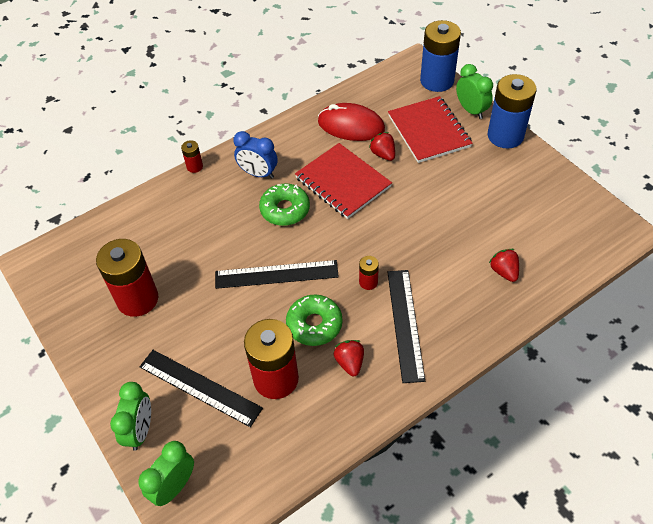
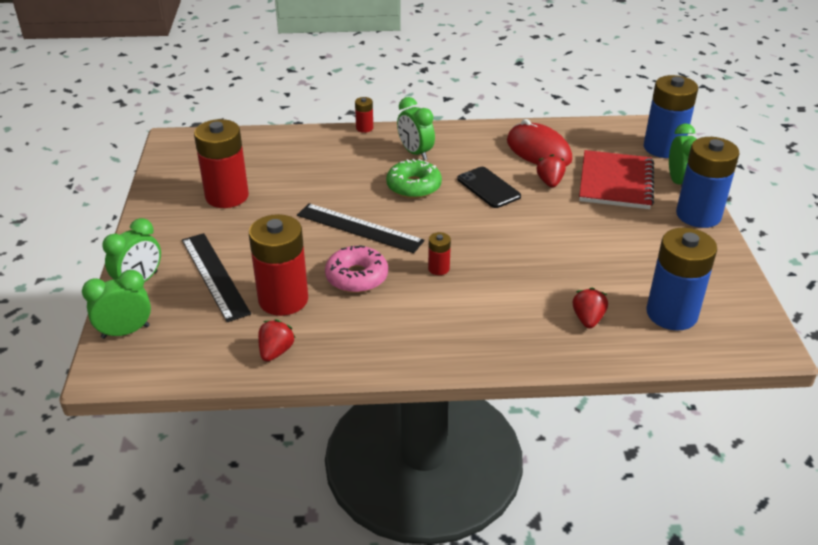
camera: 30 degrees right, 15 degrees down
(258, 174) = (415, 153): blue clock -> green clock
(314, 324) = (357, 277): green donut -> pink donut
(343, 182) = (488, 188): red notebook -> black phone
(350, 362) = (360, 318): red strawberry -> red strawberry (276, 351)
(405, 324) = (443, 314): black ruler -> none
(551, 236) = (671, 314): none -> blue battery

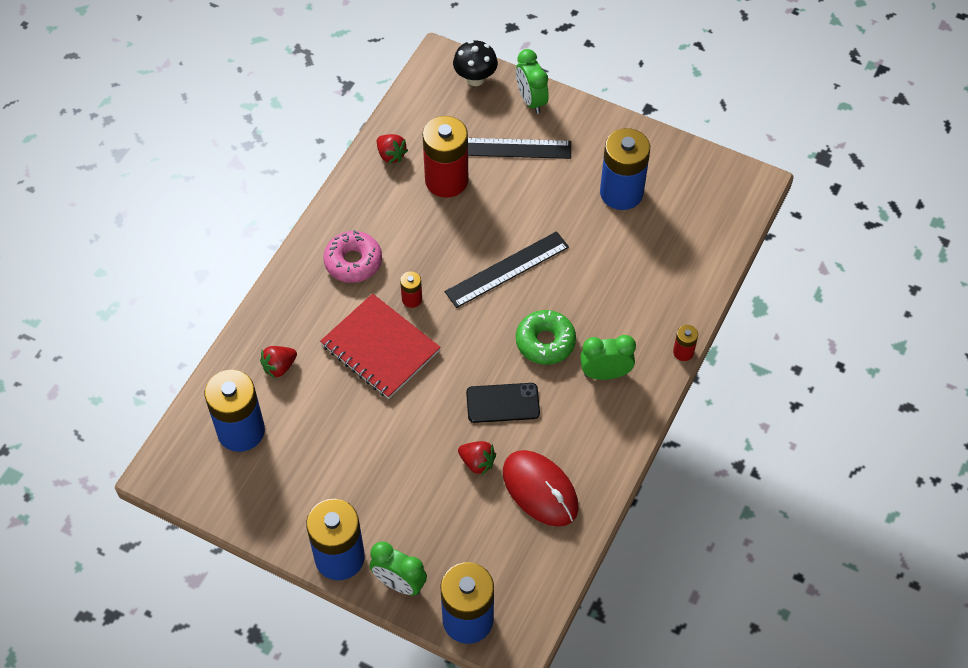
camera: 120 degrees right, 20 degrees up
(125, 332) = (475, 78): green clock -> black mushroom
(227, 196) = (621, 192): red battery -> blue battery
(357, 277) = (440, 238): pink donut -> pink donut (353, 262)
(538, 150) = (540, 490): red mouse -> red mouse turned 60 degrees clockwise
(588, 319) = (279, 367): red strawberry -> red strawberry turned 105 degrees clockwise
(615, 182) = (439, 523): red notebook -> red notebook (380, 348)

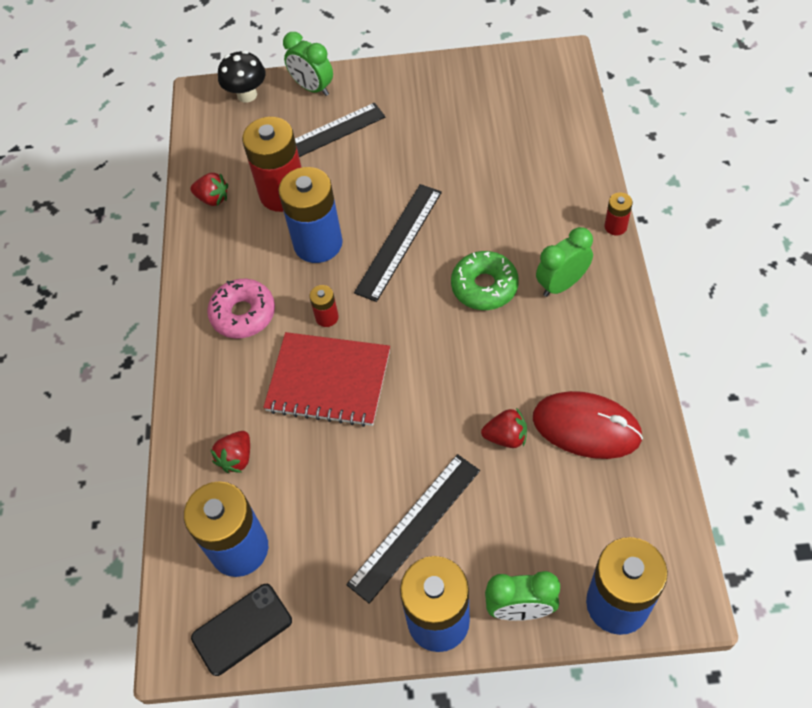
camera: 25 degrees left, 0 degrees up
(368, 486) = (415, 526): none -> black ruler
(503, 403) = (487, 365): black phone -> black phone (242, 629)
(621, 192) = (453, 122): blue battery -> blue battery (318, 243)

